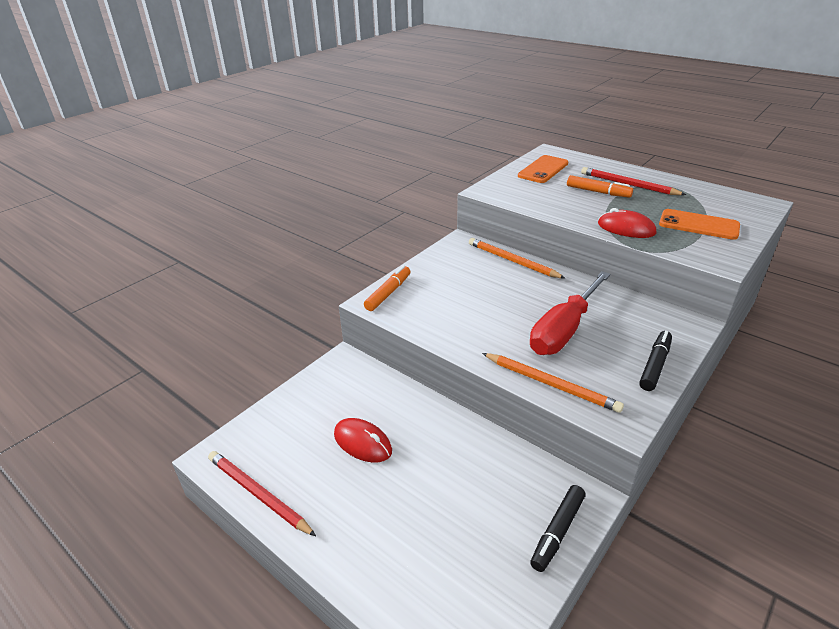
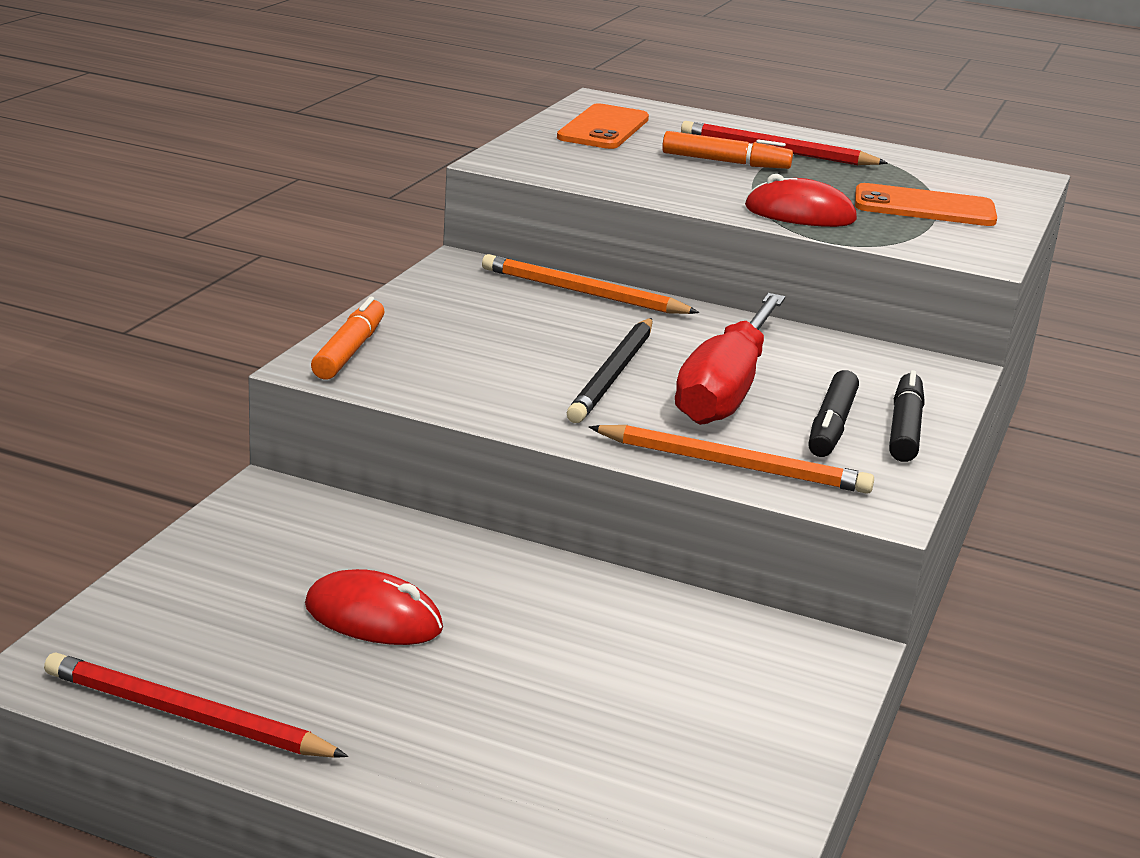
camera: 20 degrees left, 10 degrees down
(509, 316) = (613, 375): none -> black pencil
(557, 531) = (800, 702): black marker -> black marker (831, 426)

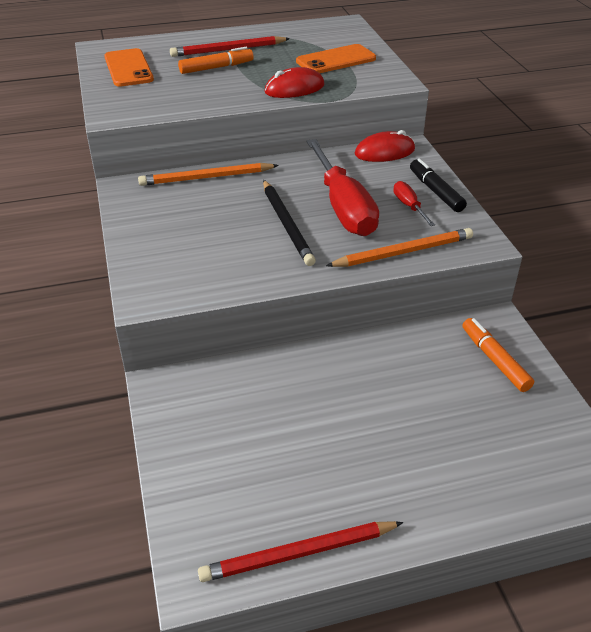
camera: 35 degrees left, 15 degrees up
(349, 351) = (146, 278): orange marker -> orange marker (495, 360)
(373, 618) = (305, 430): red mouse -> red mouse (384, 152)
(831, 426) = (409, 206): black marker -> red screwdriver

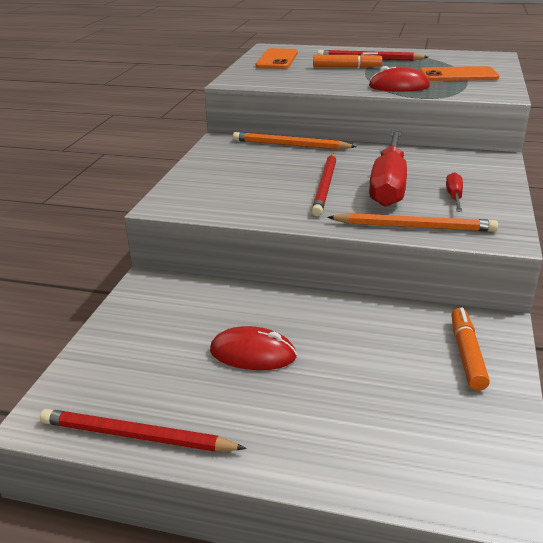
camera: 30 degrees right, 10 degrees down
(287, 224) = (325, 186): black pencil -> red pencil
(384, 152) = (468, 157): red mouse -> red mouse (253, 354)
(436, 191) = (493, 192): black marker -> none

